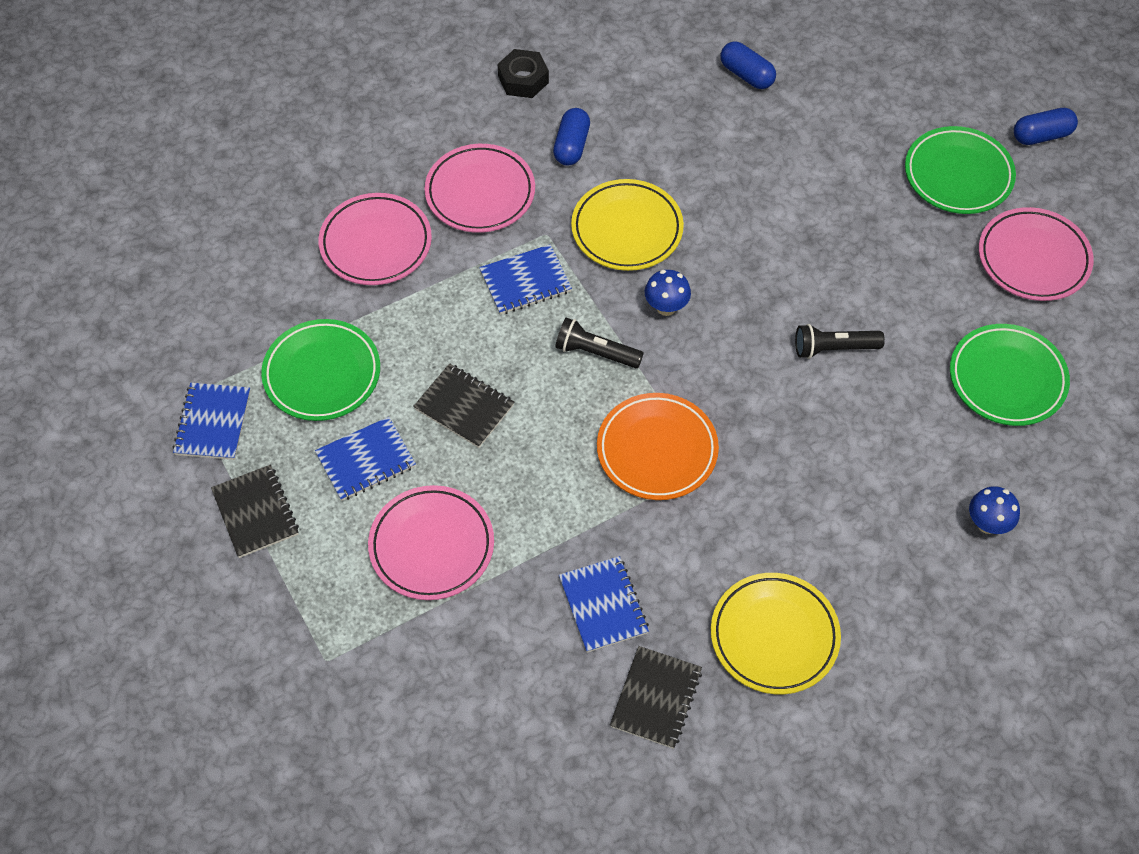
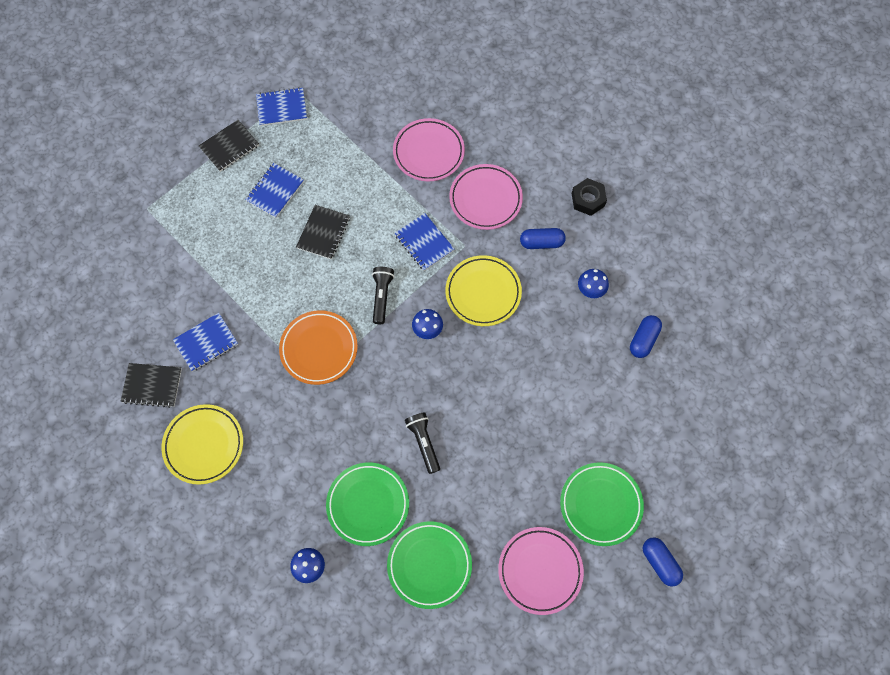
camera: 75 degrees right, 10 degrees up
(322, 374) = (328, 152): green plate -> green plate (368, 504)
(366, 460) = (275, 191): blue notebook -> blue notebook turned 75 degrees clockwise
(431, 546) = (227, 241): pink plate -> none
(660, 111) = (590, 291): none -> blue mushroom

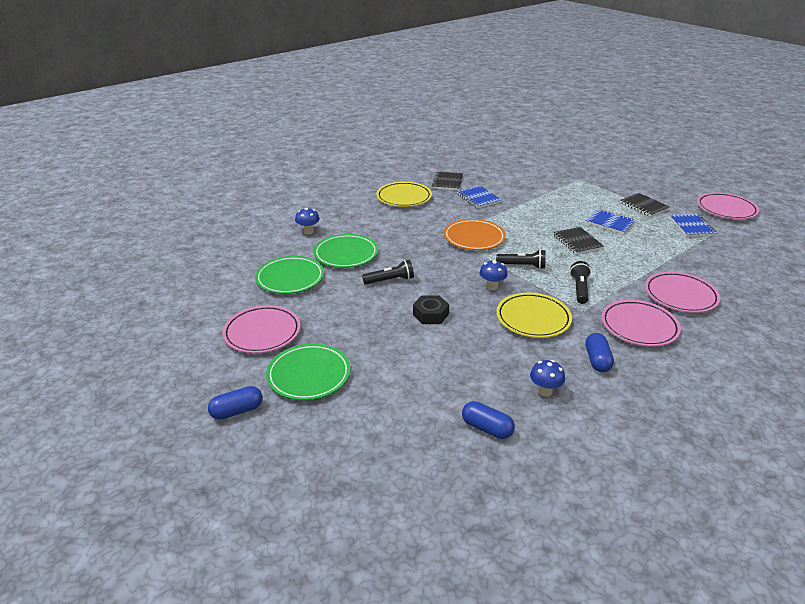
camera: 95 degrees right, 35 degrees down
(237, 63) = (726, 209): none -> pink plate
(323, 233) = (577, 242): black notebook -> black notebook turned 45 degrees clockwise
(424, 243) = (579, 289): blue notebook -> black flashlight
(588, 199) = (664, 401): black nut -> black nut (430, 314)

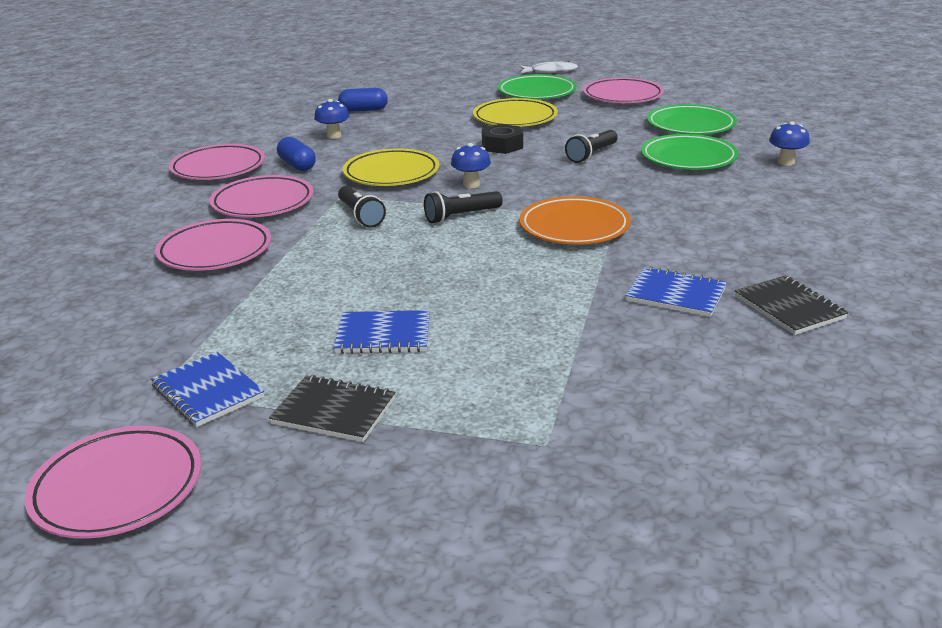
camera: 145 degrees right, 5 degrees down
(237, 411) = (551, 71): blue capsule -> white fish
(404, 197) = (788, 247): yellow plate -> yellow plate (515, 118)
(577, 242) = (414, 276): black notebook -> none
(666, 387) = (218, 168): none -> pink plate

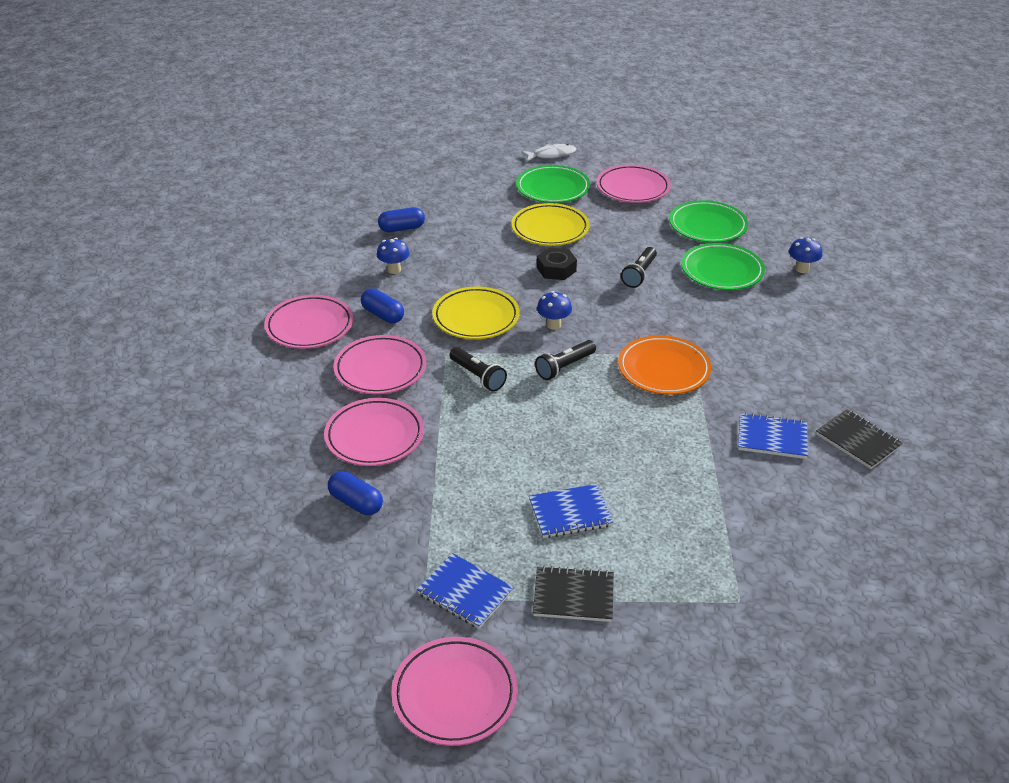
camera: 15 degrees left, 10 degrees up
(151, 301) = (356, 502): none -> blue capsule

